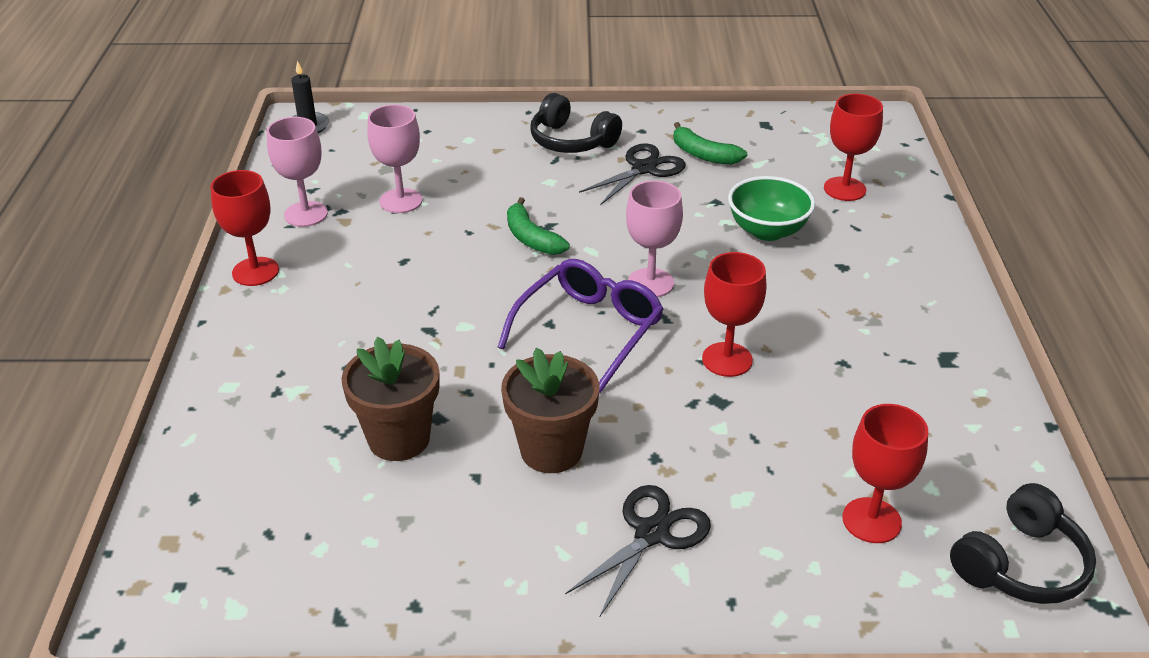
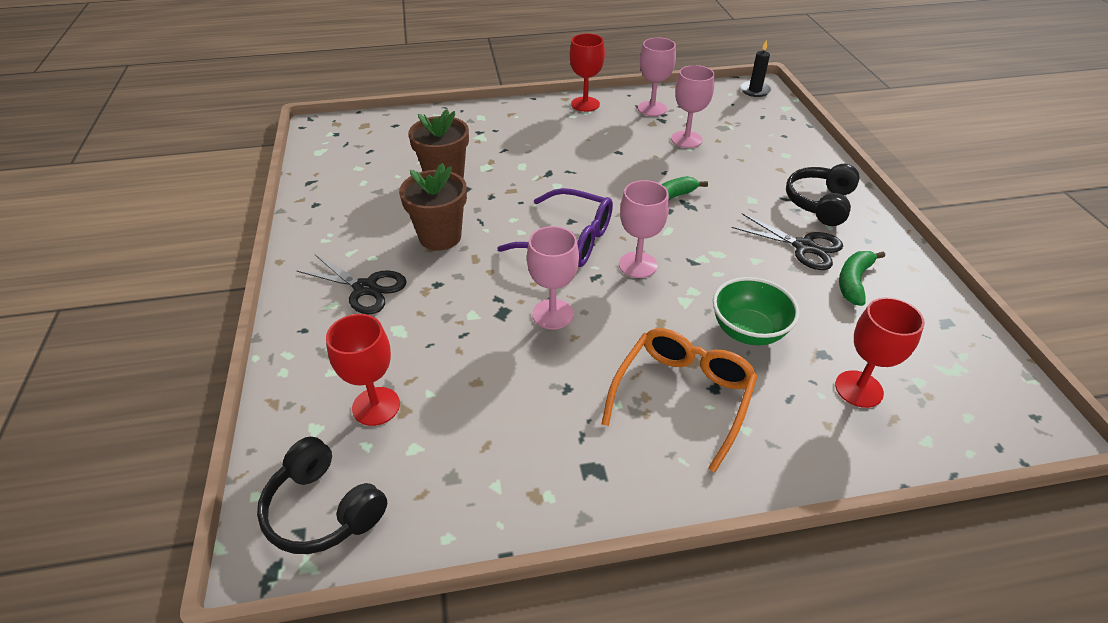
camera: 80 degrees right, 5 degrees up
(727, 359) = (552, 314): red goblet -> pink goblet
(854, 288) = (682, 397): none -> orange glasses

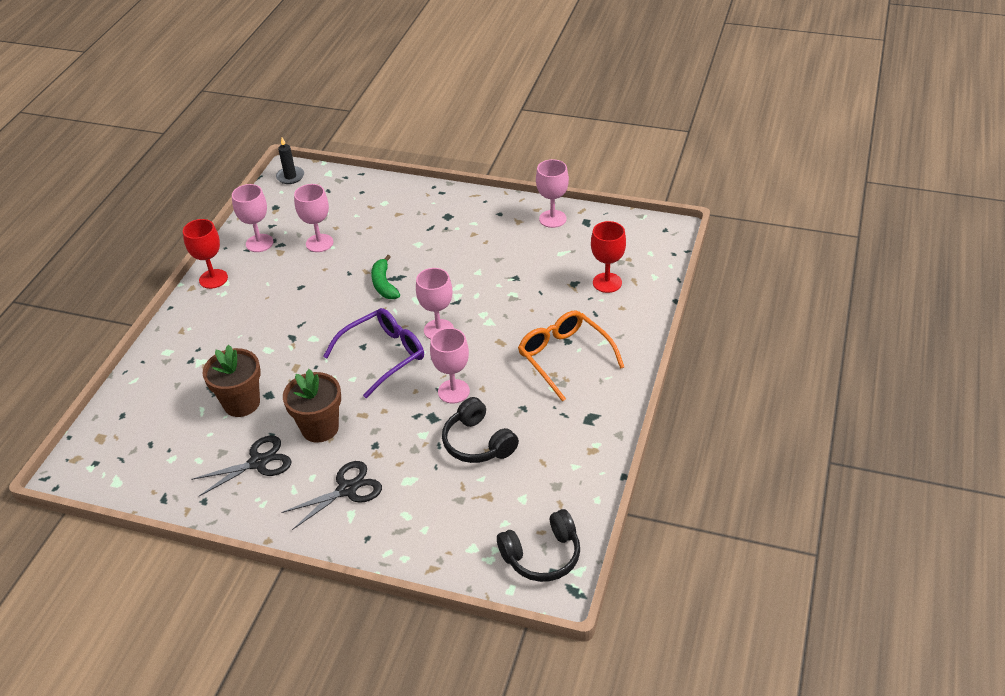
camera: 60 degrees left, 0 degrees up
(376, 406) = (474, 510): red goblet -> none
(748, 331) = (535, 305): green bowl -> none
(804, 247) = (483, 244): black scissors -> black scissors (258, 462)
(820, 203) = (449, 215): black headphones -> black headphones (478, 443)
(854, 281) = (529, 239): green banana -> none
(913, 288) = (552, 219): none -> pink goblet

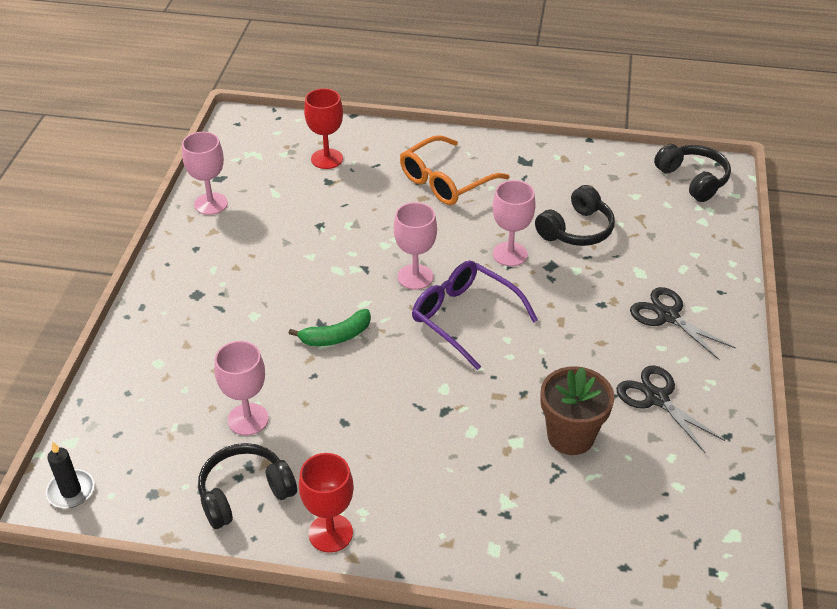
camera: 100 degrees left, 0 degrees up
(259, 243) = (245, 493): pink goblet -> black headphones
(320, 428) = (590, 353): brown flower pot -> none

